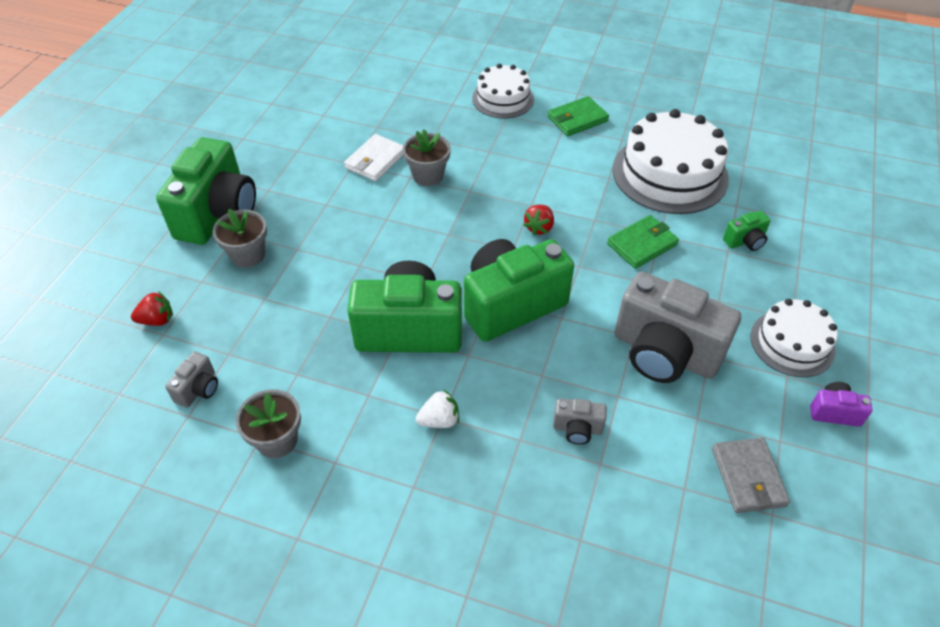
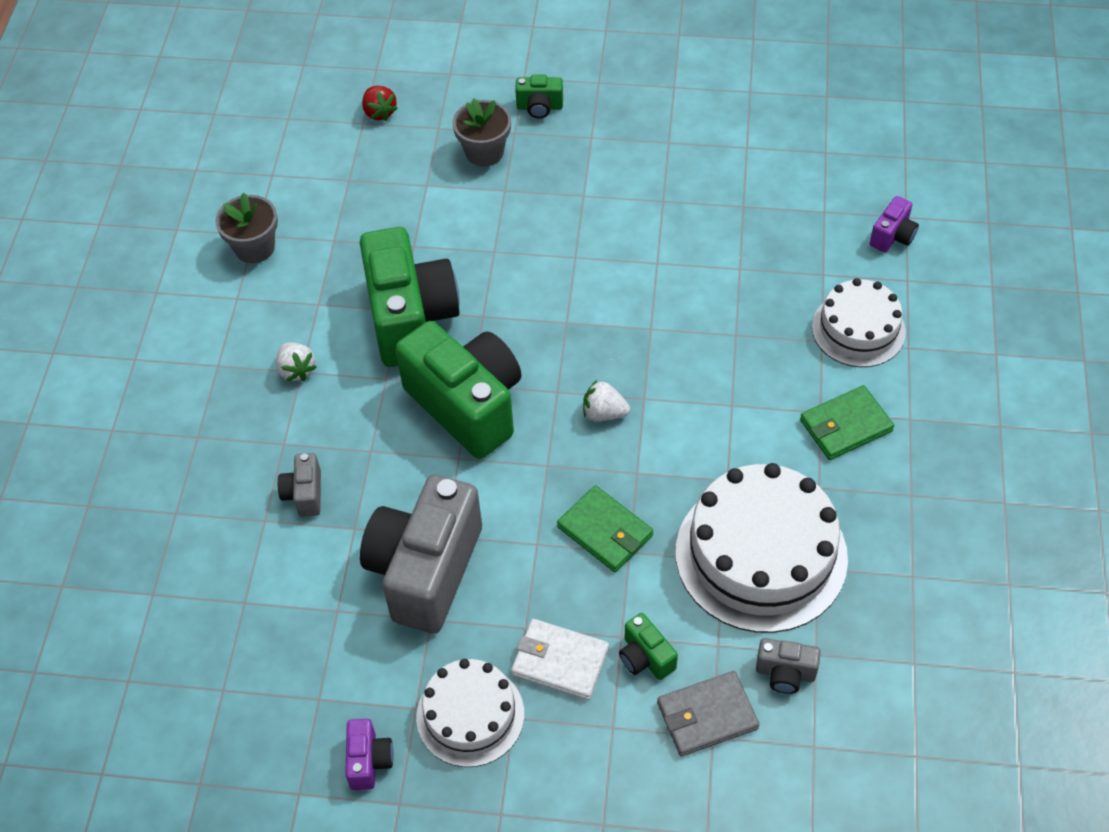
camera: 80 degrees right, 5 degrees up
(198, 389) = (302, 172): grey camera -> grey camera (785, 673)
(218, 214) = (539, 107): green camera -> green camera, size x0.43
(375, 160) = (676, 221): white wallet -> white wallet (560, 661)
(428, 175) = (665, 279): grey flower pot -> none
(433, 70) = (892, 236): none -> purple camera
(539, 227) = (604, 413): red strawberry -> white strawberry
(577, 119) = (845, 426): green wallet -> green wallet turned 75 degrees counterclockwise
(748, 477) = (265, 665): grey wallet -> grey wallet (707, 716)

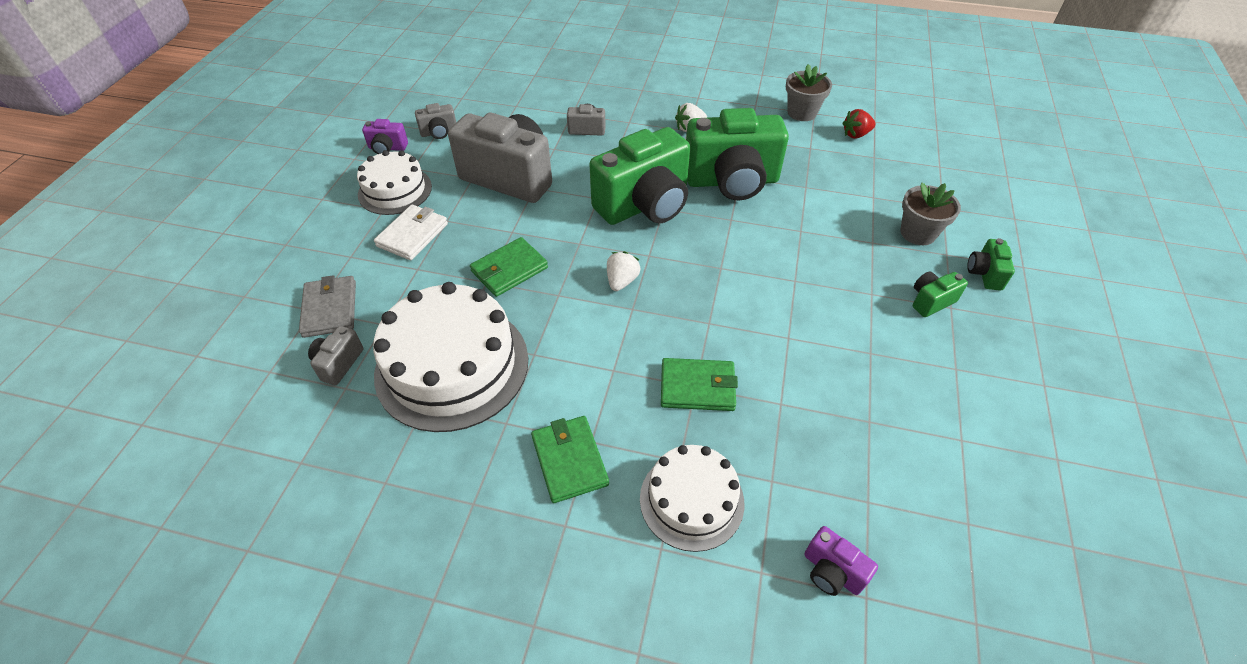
camera: 95 degrees right, 5 degrees down
(323, 696) = (439, 132): none -> grey camera
(379, 112) = (954, 175): red strawberry -> red strawberry (856, 135)
(645, 657) = (394, 280): green camera -> green camera (930, 301)
(736, 333) = (697, 387): none -> green wallet

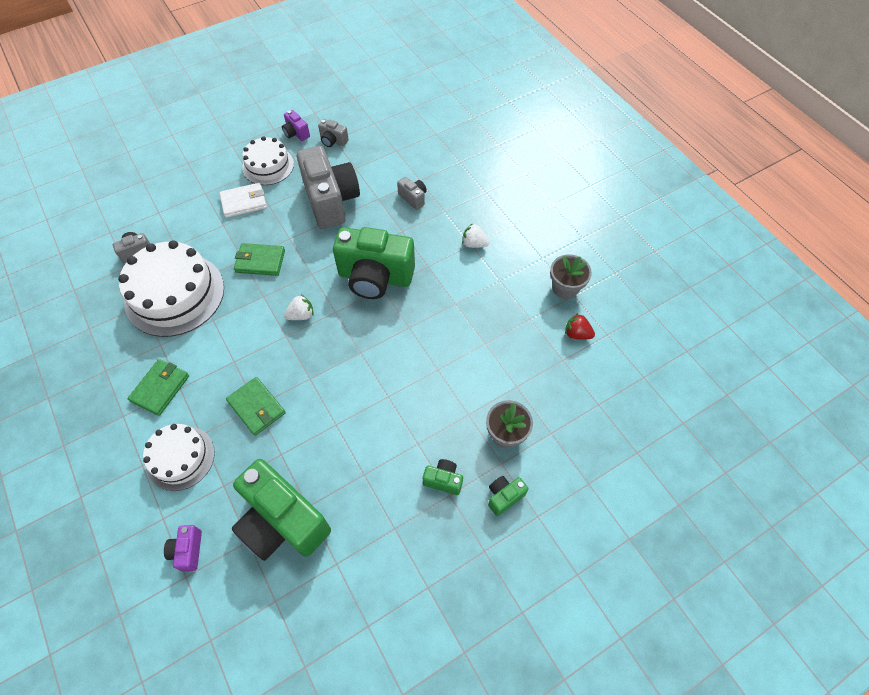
camera: 45 degrees right, 10 degrees up
(330, 309) = (165, 218): grey wallet -> none
(732, 181) = (445, 302): green camera -> green camera (282, 522)

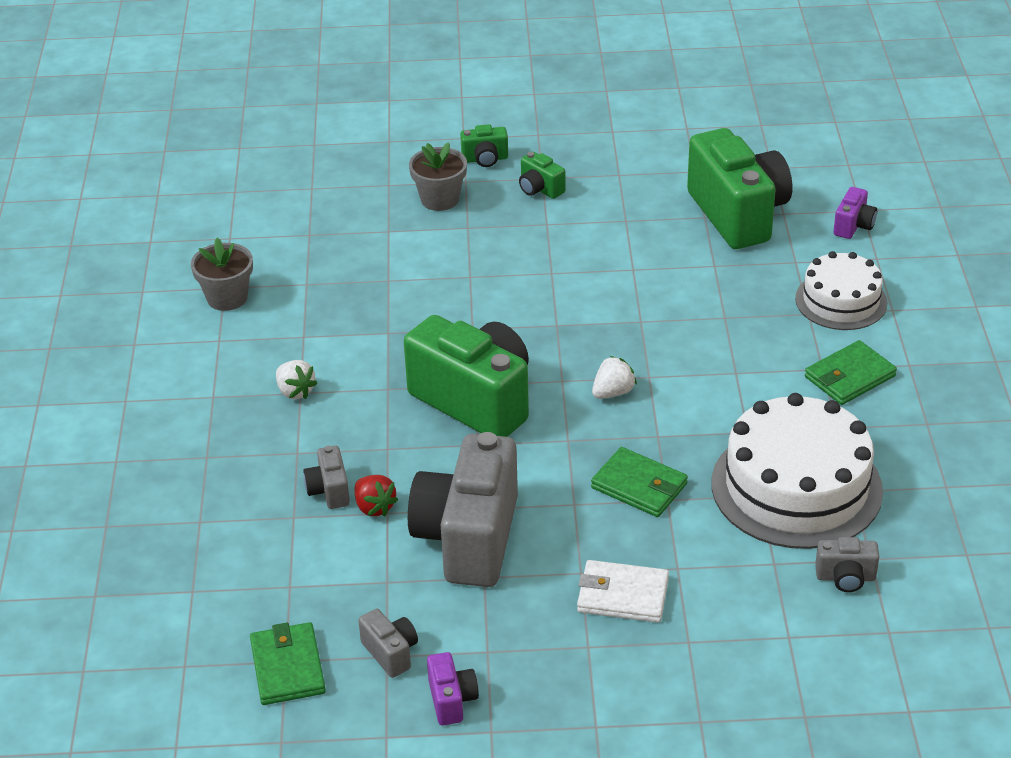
camera: 150 degrees left, 20 degrees down
(257, 407) = (724, 315): green wallet -> green wallet (287, 667)
(268, 166) = (544, 650): white cake -> none
(301, 315) = (613, 392): white strawberry -> white strawberry turned 135 degrees clockwise
(577, 334) = (266, 250): red strawberry -> red strawberry (374, 507)

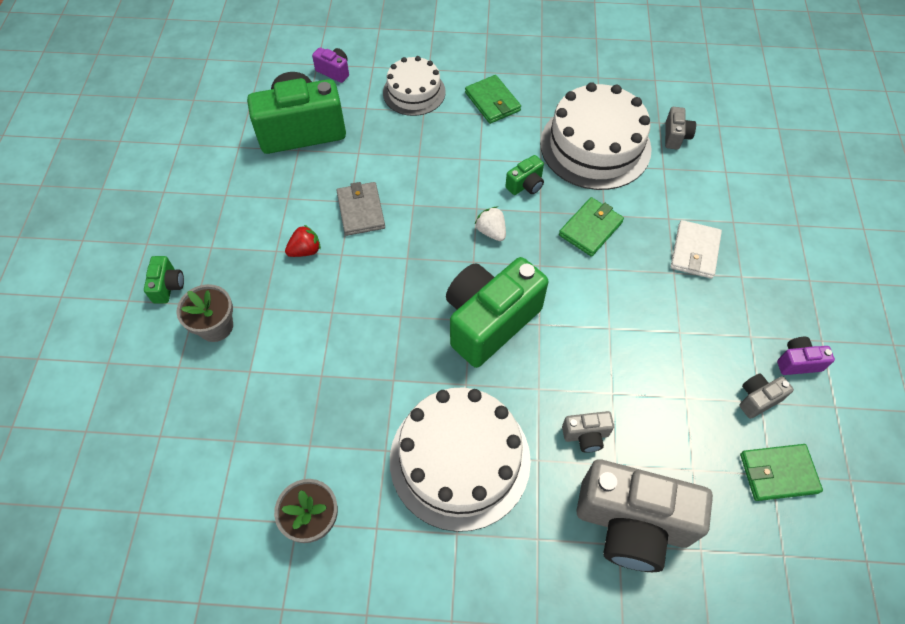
camera: 85 degrees left, 20 degrees up
(295, 391) = (460, 459): white strawberry -> white cake
(374, 507) = (606, 402): red strawberry -> red strawberry (305, 250)
(468, 538) = (641, 339): grey camera -> grey camera (631, 524)
(540, 189) = (226, 250): green camera -> green camera (525, 185)
(620, 279) = (361, 210): none -> grey wallet

